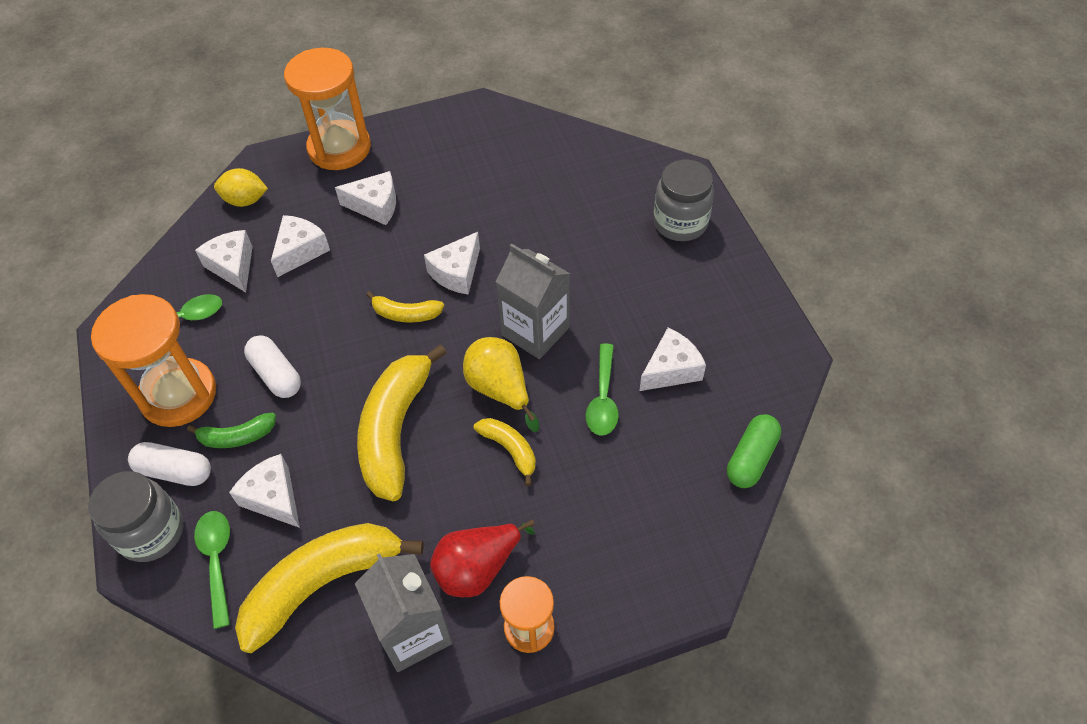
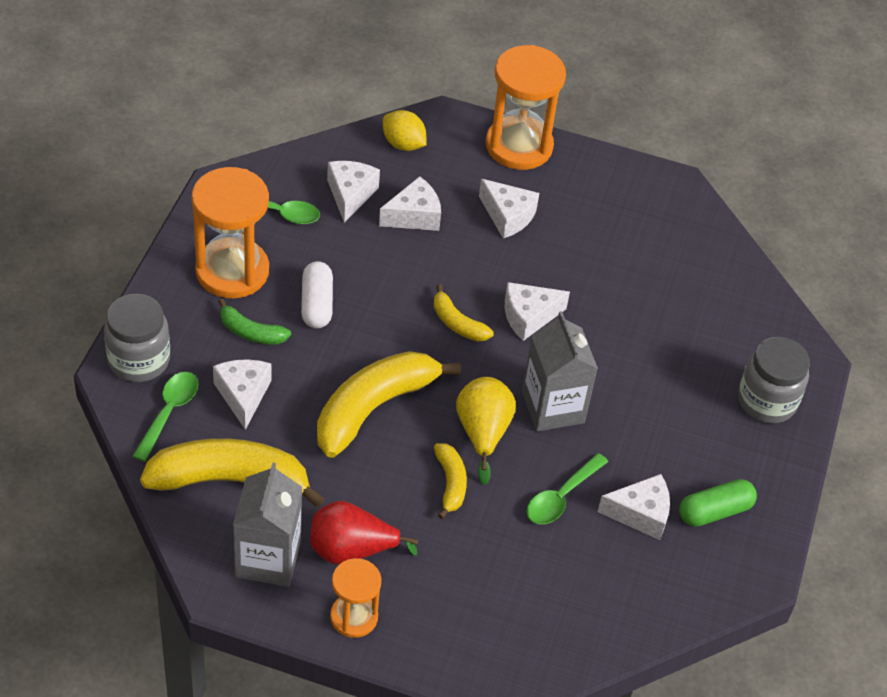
camera: 30 degrees right, 5 degrees down
(175, 471) = (187, 327): white capsule -> none
(751, 458) = (643, 626): green capsule -> green capsule (714, 511)

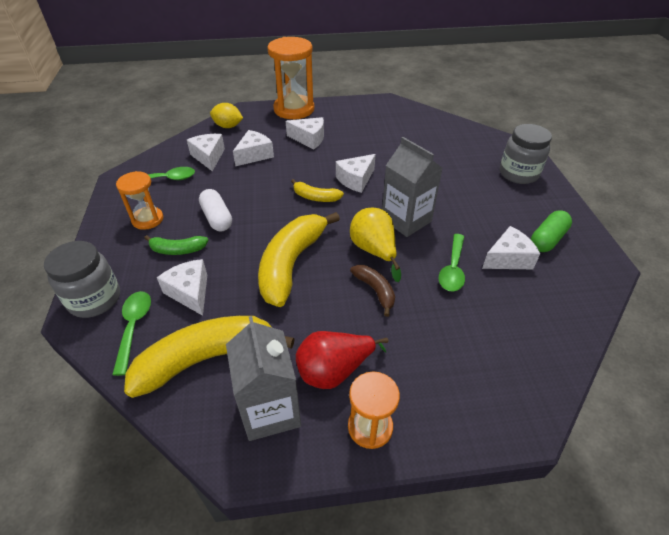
camera: 20 degrees left, 5 degrees down
(232, 271) = (147, 219): orange hourglass -> orange hourglass, size x0.57
(450, 483) = (375, 291): yellow banana -> brown banana

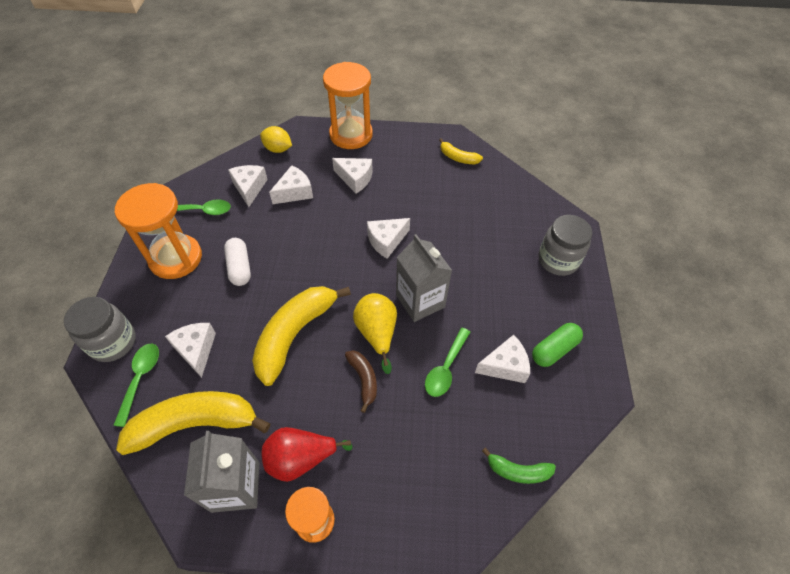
camera: 10 degrees right, 10 degrees up
(147, 219) = (176, 258): orange hourglass -> orange hourglass, size x1.75
(177, 250) = (195, 299): green banana -> green banana (518, 471)
(315, 197) = (340, 257): yellow banana -> yellow banana (458, 158)

